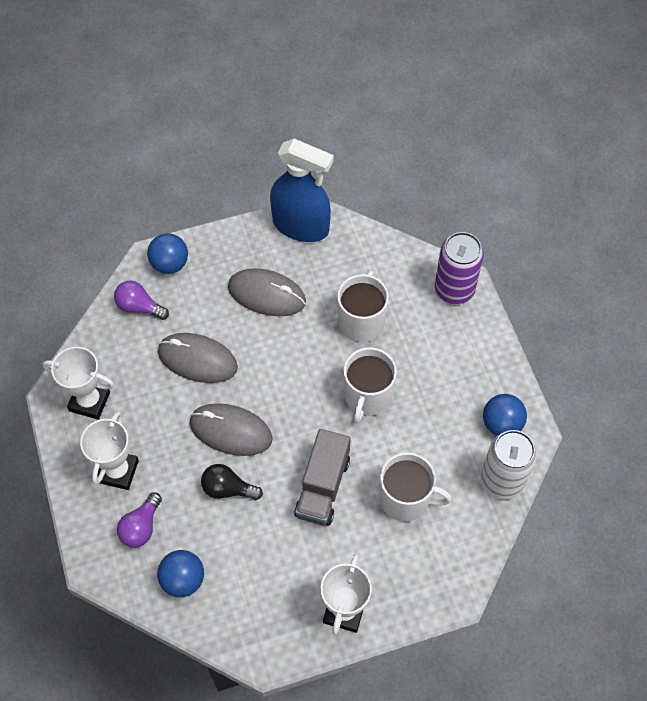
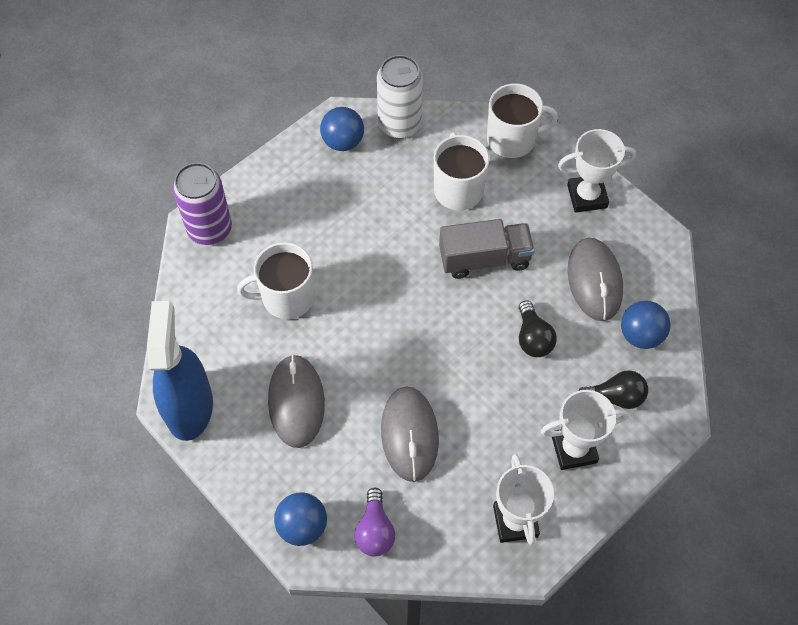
camera: 115 degrees left, 0 degrees up
(141, 527) = (615, 397): purple light bulb -> black light bulb
(231, 431) = (472, 364): grey mouse -> grey mouse (594, 281)
(367, 396) = (370, 259): white mug -> white mug (512, 139)

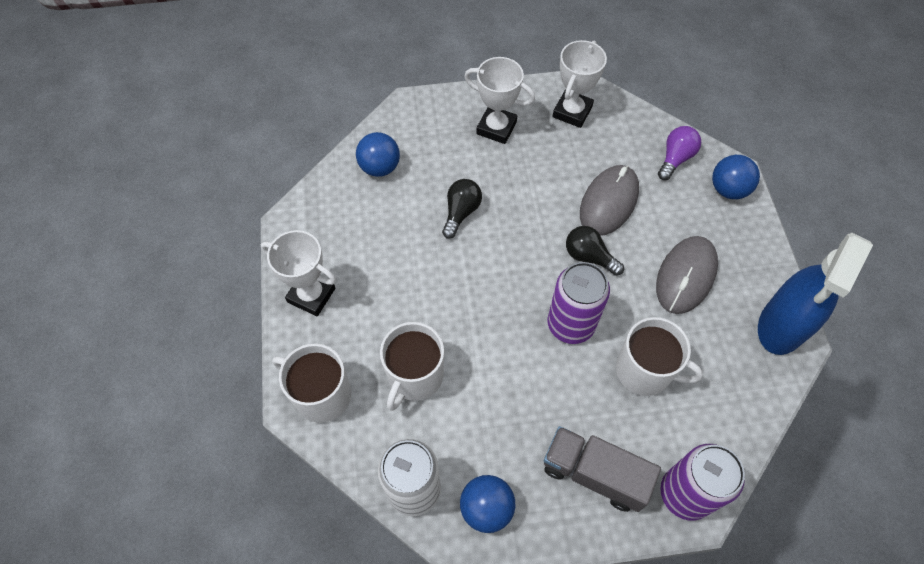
camera: 145 degrees left, 0 degrees up
(369, 298) = (570, 324): none -> purple can
(484, 259) = (446, 296): grey truck -> grey truck (594, 474)
(594, 281) = (374, 224): grey mouse -> none
(615, 397) = (438, 141): black light bulb -> black light bulb (589, 257)

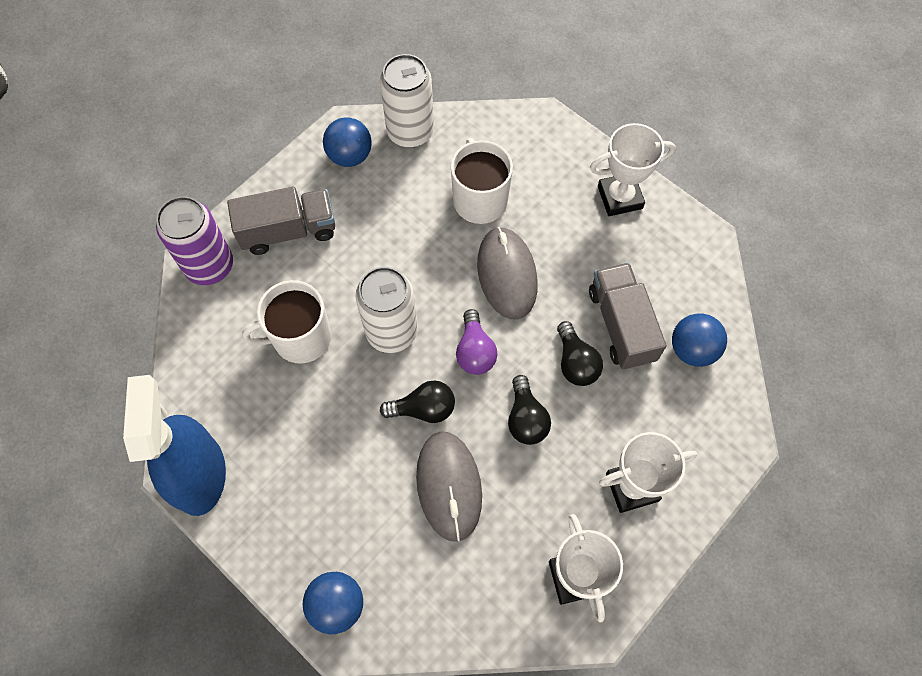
camera: 140 degrees right, 5 degrees up
(321, 395) = (534, 139): white mug -> none
(407, 212) = (621, 325): none -> grey truck
(525, 204) = (526, 418): none -> black light bulb
(570, 324) = (391, 331): purple can -> white can
(675, 158) = (419, 603): purple light bulb -> purple light bulb (475, 351)
(686, 276) = (319, 459): grey mouse -> grey mouse (507, 274)

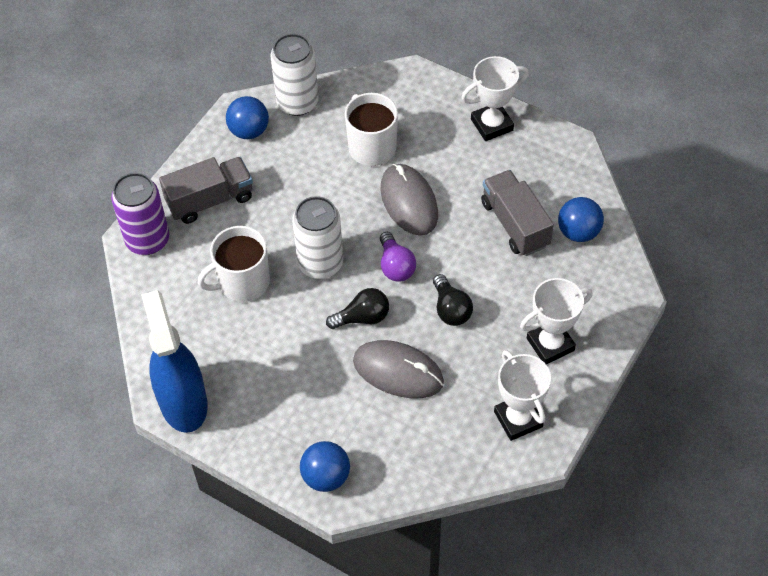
camera: 10 degrees left, 10 degrees down
(449, 486) = (398, 371): grey mouse -> grey mouse turned 45 degrees counterclockwise
(575, 362) = (483, 259): black light bulb -> none

